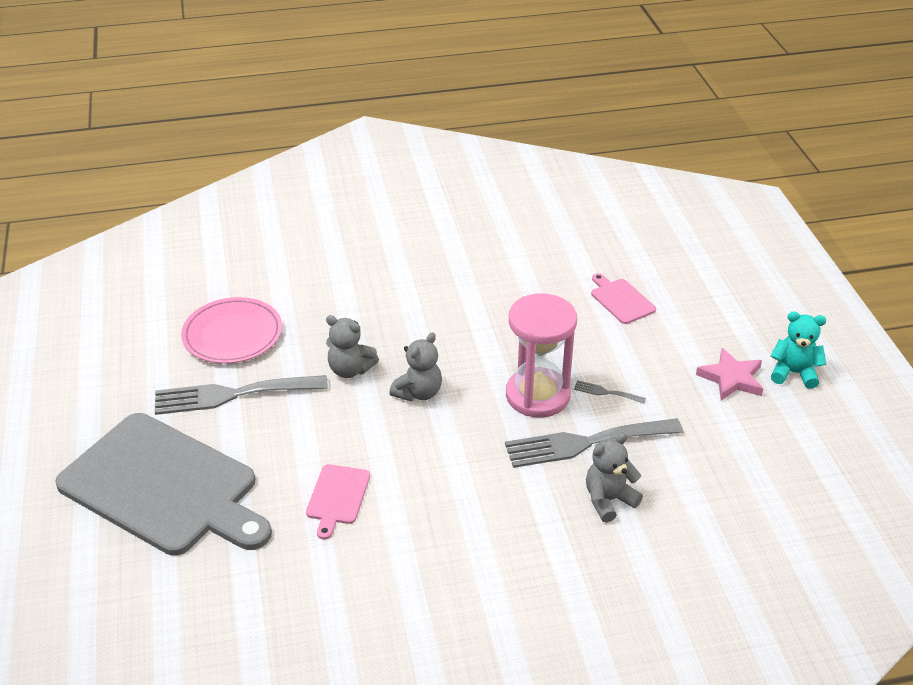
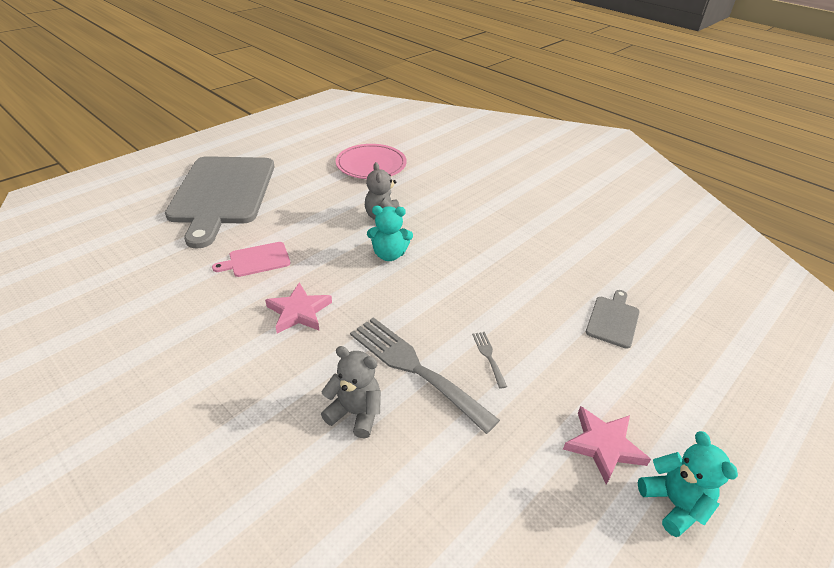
camera: 55 degrees right, 0 degrees up
(232, 395) = (319, 185): grey fork -> none
(418, 392) = (389, 254): grey teddy bear -> turquoise teddy bear
(452, 492) = (299, 312): none -> pink star
(537, 395) = (444, 316): pink hourglass -> none
(621, 300) = (613, 320): pink cutting board -> grey cutting board

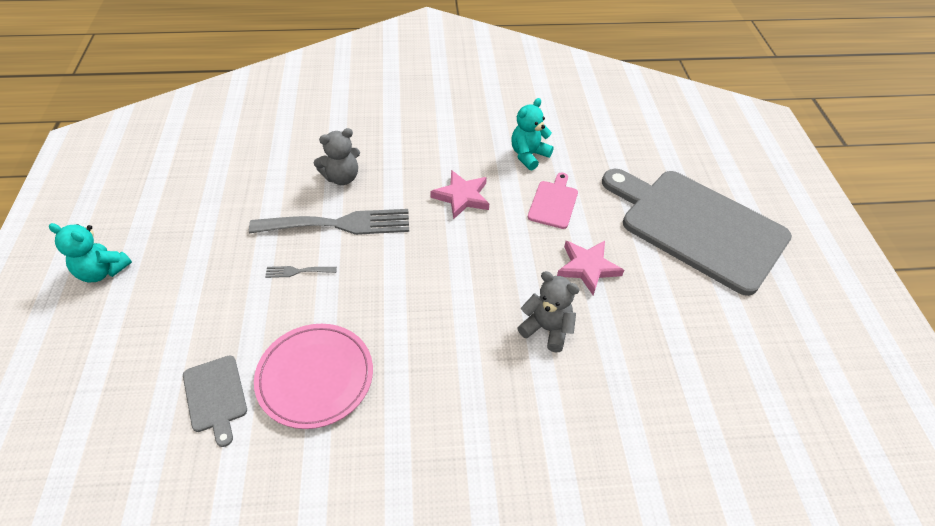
camera: 130 degrees right, 10 degrees up
(371, 165) = (685, 396): pink plate -> pink plate (315, 377)
(389, 254) = (478, 292): turquoise teddy bear -> turquoise teddy bear (528, 155)
(488, 356) = (297, 271): grey fork -> grey fork turned 150 degrees clockwise
(603, 446) = (167, 272): pink star -> pink star (587, 267)

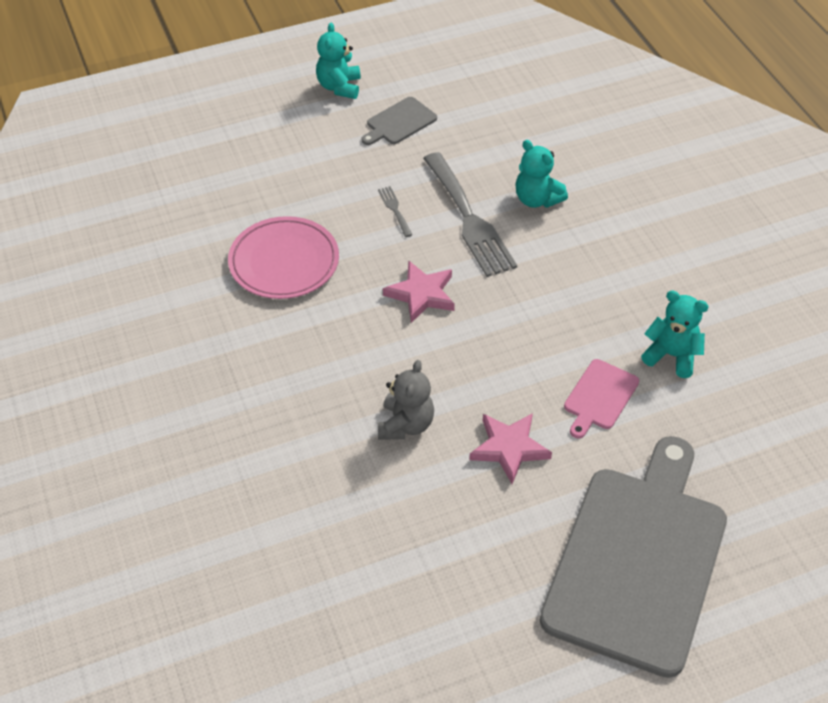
camera: 75 degrees right, 0 degrees up
(215, 396) = (244, 206): grey cutting board -> grey cutting board (399, 122)
(342, 177) = (537, 199): grey teddy bear -> turquoise teddy bear
(462, 197) = (562, 308): pink star -> pink star (421, 294)
(553, 203) = (599, 397): pink cutting board -> pink cutting board turned 120 degrees clockwise

